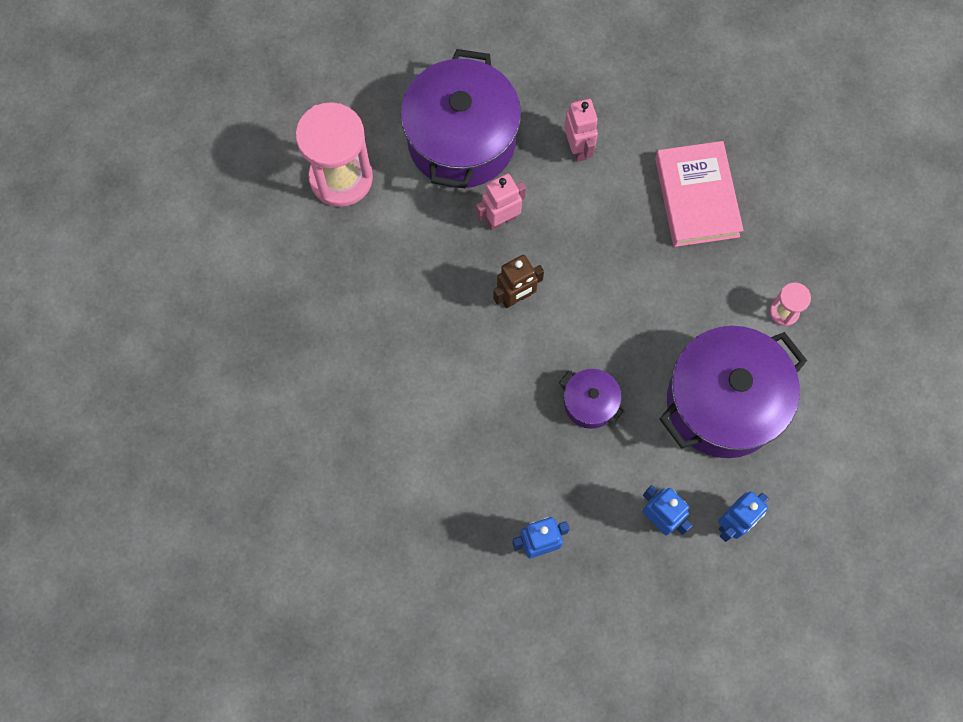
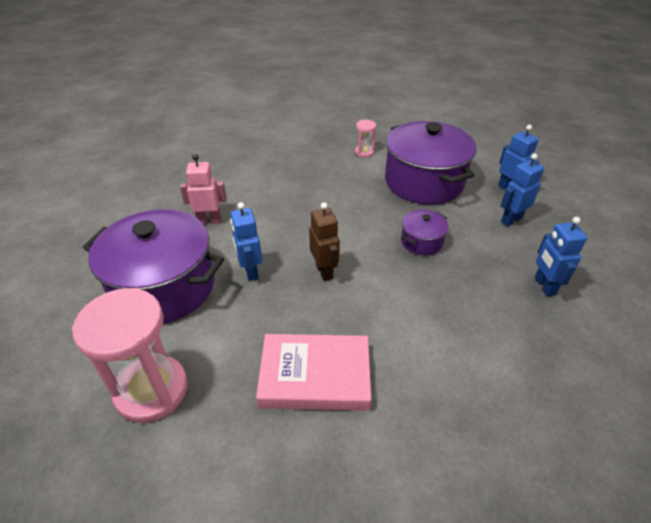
camera: 80 degrees left, 30 degrees down
(500, 219) = (250, 271): pink robot -> blue robot
(697, 197) = (274, 173): pink book -> pink book (315, 376)

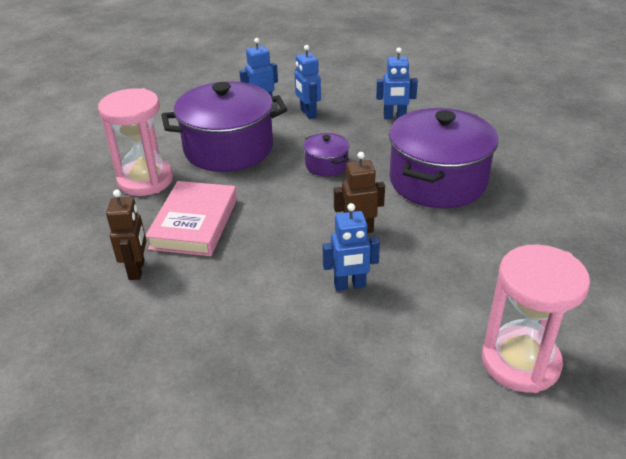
camera: 80 degrees left, 5 degrees down
(164, 287) = (366, 364): purple pot -> purple pot (437, 181)
(209, 220) = (240, 325): pink robot -> none
(263, 169) = (137, 270): none -> brown robot
(315, 376) = (492, 246): pink book -> pink book (194, 223)
(364, 152) = (145, 180): pink hourglass -> pink hourglass, size x2.19

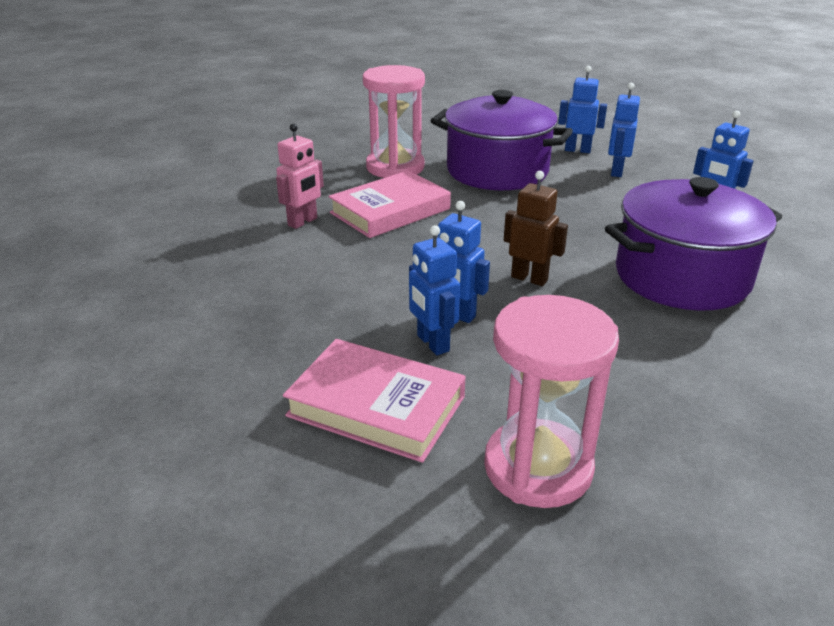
camera: 40 degrees right, 5 degrees down
(137, 270) = (303, 222): brown robot -> pink robot
(326, 165) = (574, 217): purple pot -> none
(363, 317) = (432, 343): none -> blue robot
(390, 387) = (376, 406): none -> pink book

